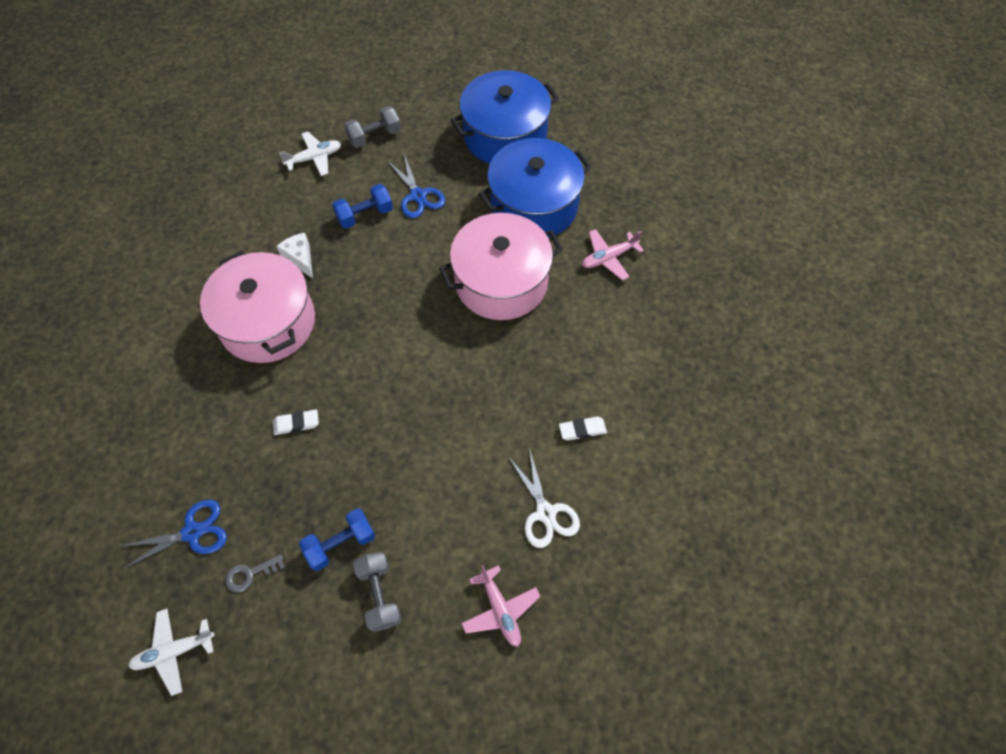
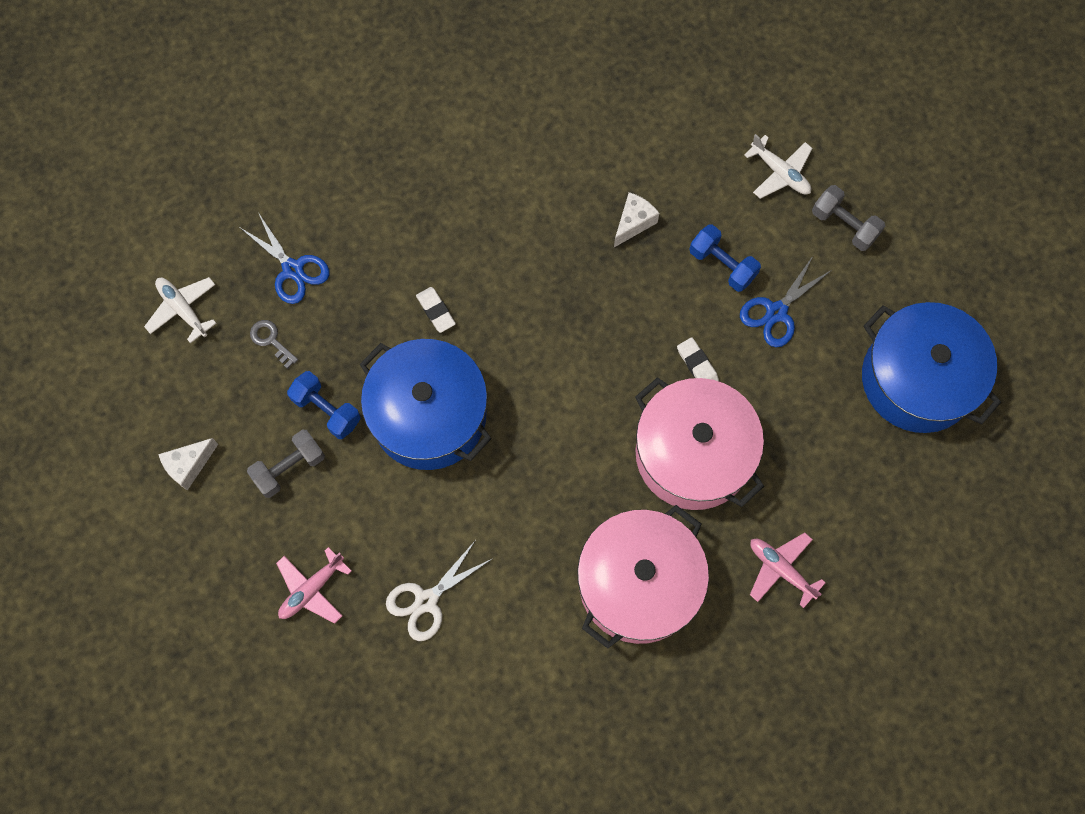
camera: 70 degrees right, 10 degrees up
(268, 322) = (541, 228): pink pot -> pink pot (638, 584)
(334, 694) = (189, 465): none -> white cheese
(534, 205) = (821, 453): blue pot -> blue pot (429, 415)
(582, 430) = (536, 609): white eraser -> white eraser (697, 365)

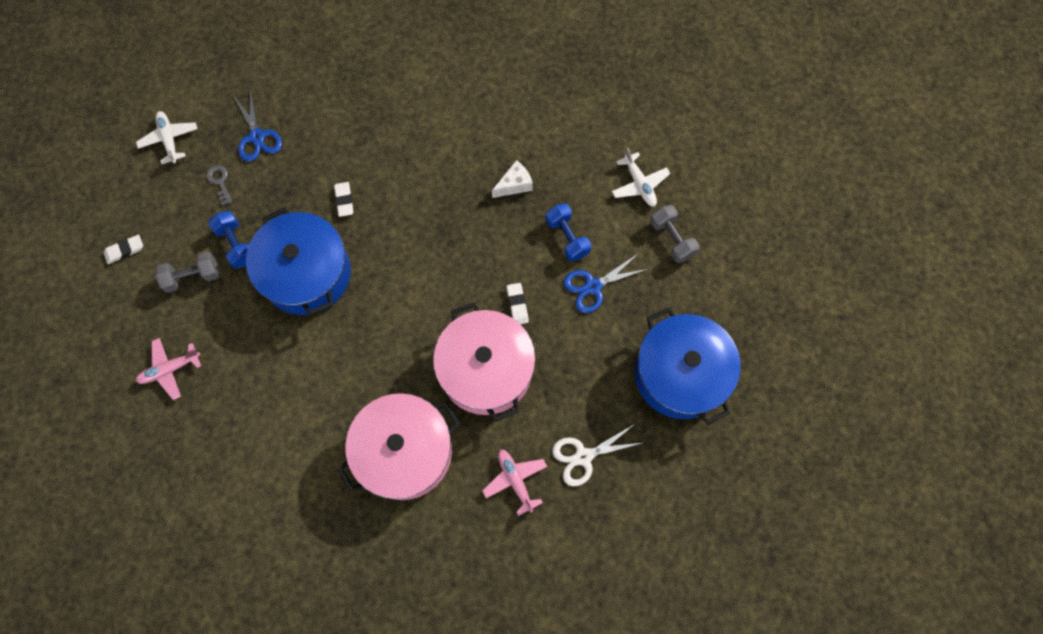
camera: 20 degrees right, 0 degrees up
(189, 465) = (125, 250): white cheese -> white eraser
(426, 601) = (246, 407): white scissors -> white scissors (583, 456)

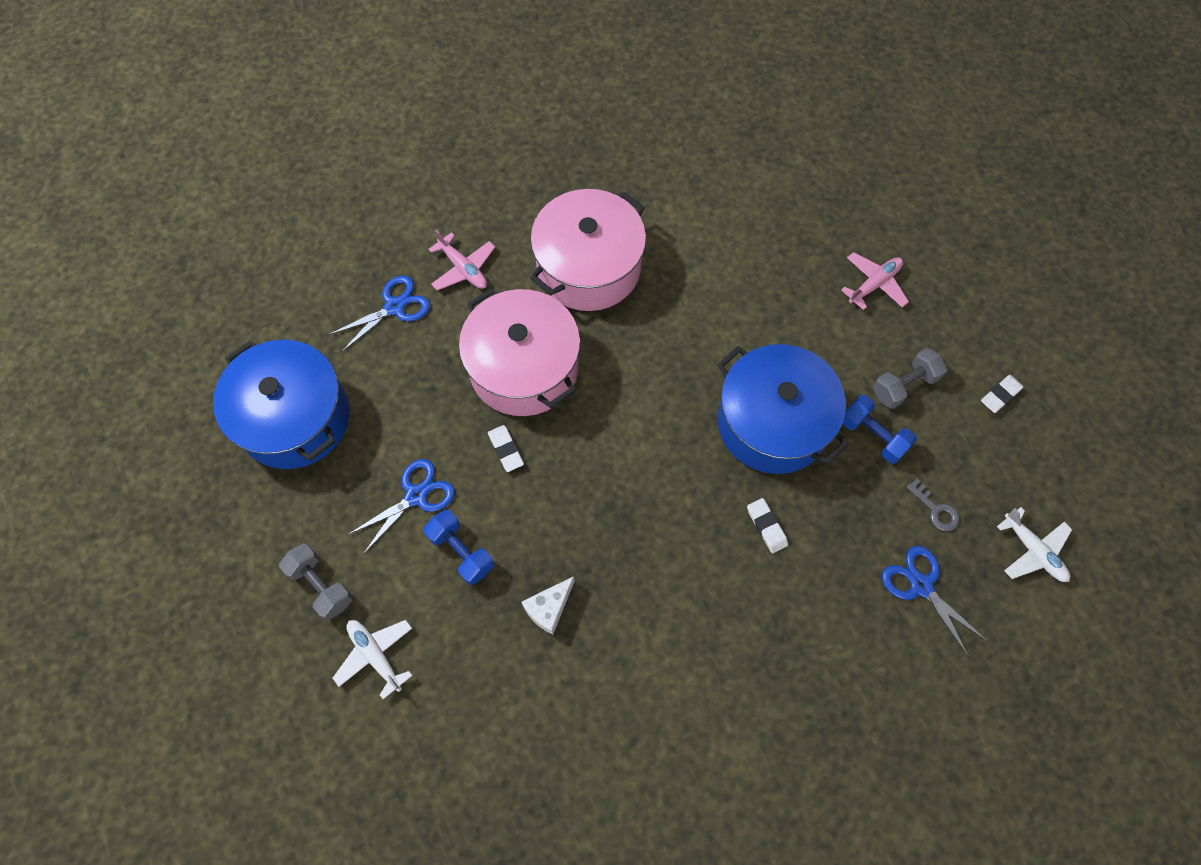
camera: 165 degrees right, 5 degrees down
(583, 456) = (394, 307): white scissors -> blue scissors

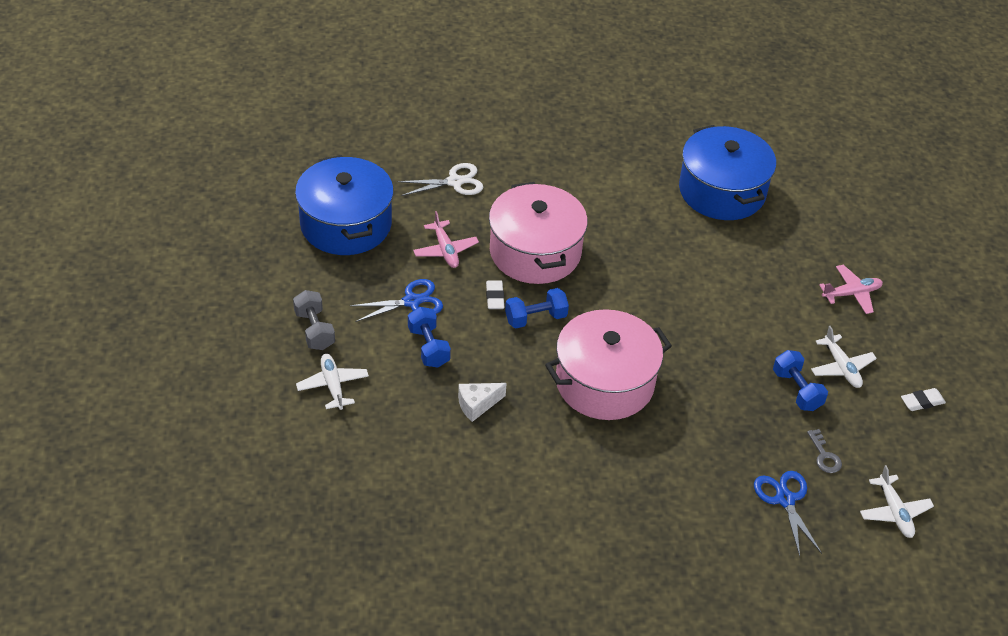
camera: 20 degrees right, 20 degrees down
(394, 307) = (454, 182): blue scissors -> white scissors
(463, 268) = (520, 175): pink plane -> pink plane (445, 250)
(562, 459) = (535, 318): none -> blue dumbbell
(588, 267) = (619, 206): pink pot -> pink pot (604, 382)
(766, 526) = (676, 416): white eraser -> none
(772, 422) = (717, 353): blue pot -> blue pot (722, 191)
(904, 385) = (841, 367): grey dumbbell -> white plane

